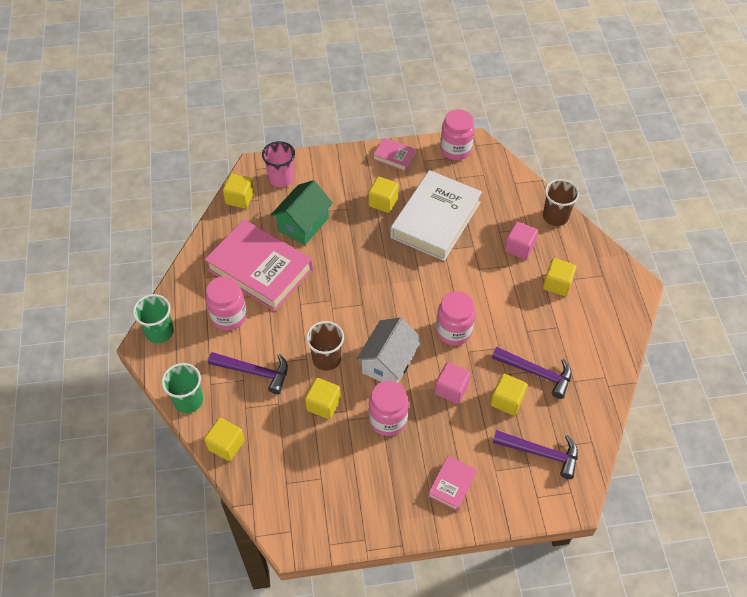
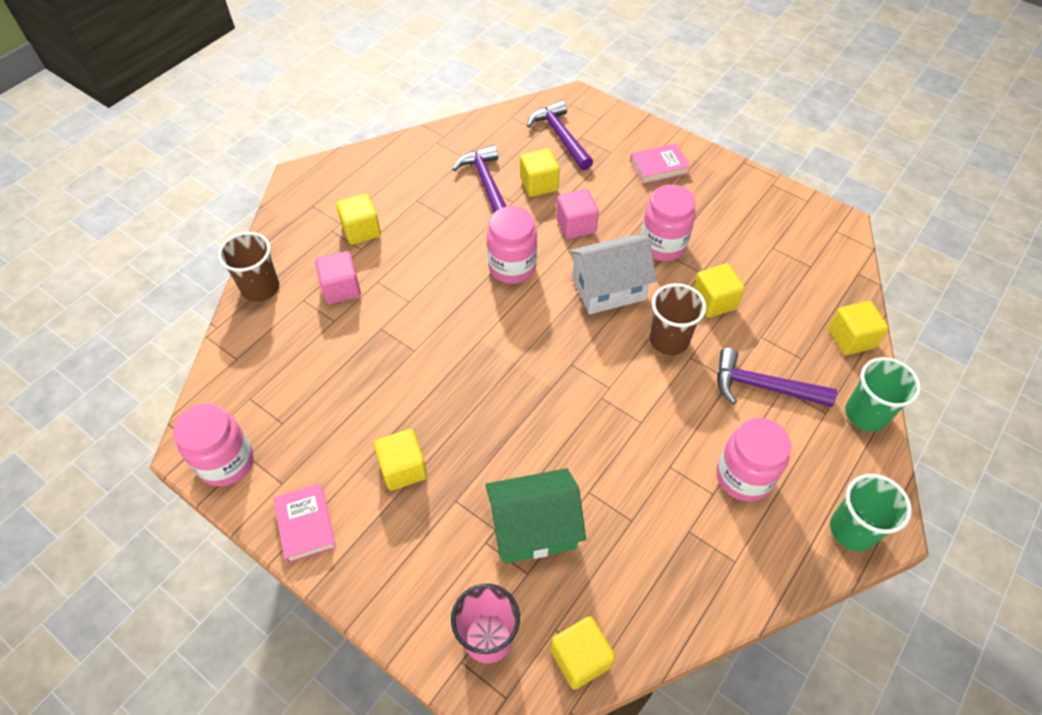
camera: 135 degrees left, 0 degrees up
(254, 372) = (762, 386): purple hammer -> purple hammer turned 45 degrees counterclockwise
(260, 269) = (650, 509): pink book -> none
(435, 220) = (377, 391): white book -> none

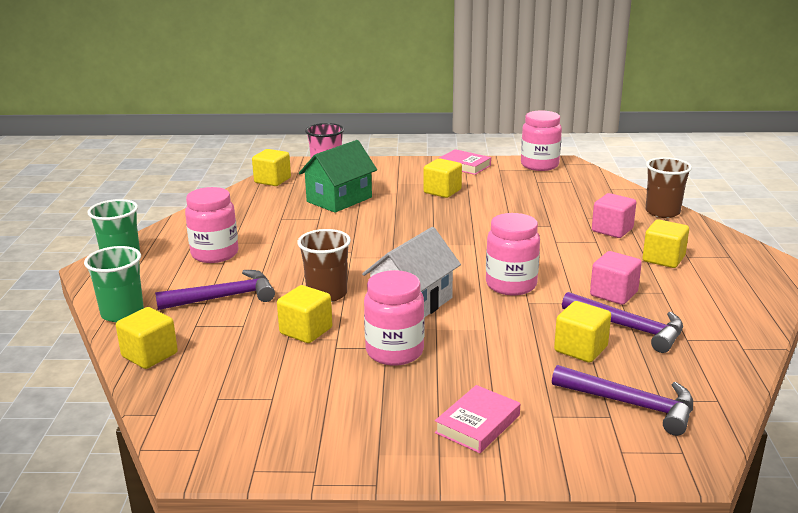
camera: 145 degrees right, 30 degrees down
(576, 225) = (497, 332): pink cube -> pink cube (613, 294)

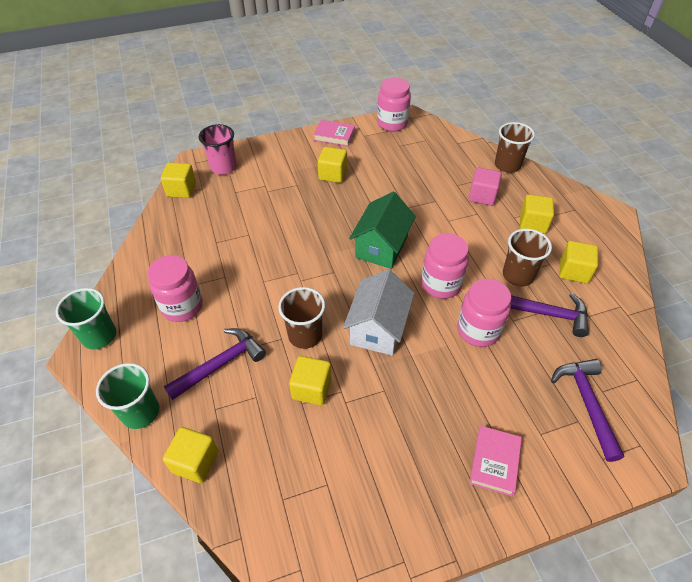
camera: 20 degrees left, 25 degrees up
(339, 199) = (253, 204): green house -> green house (381, 247)
(394, 352) = (394, 394): pink jar -> pink jar (478, 330)
(580, 349) = (524, 349): yellow cube -> yellow cube (573, 271)
(613, 294) = (518, 275): pink cube -> brown cup
(631, 404) = (586, 403): purple hammer -> purple hammer turned 105 degrees counterclockwise

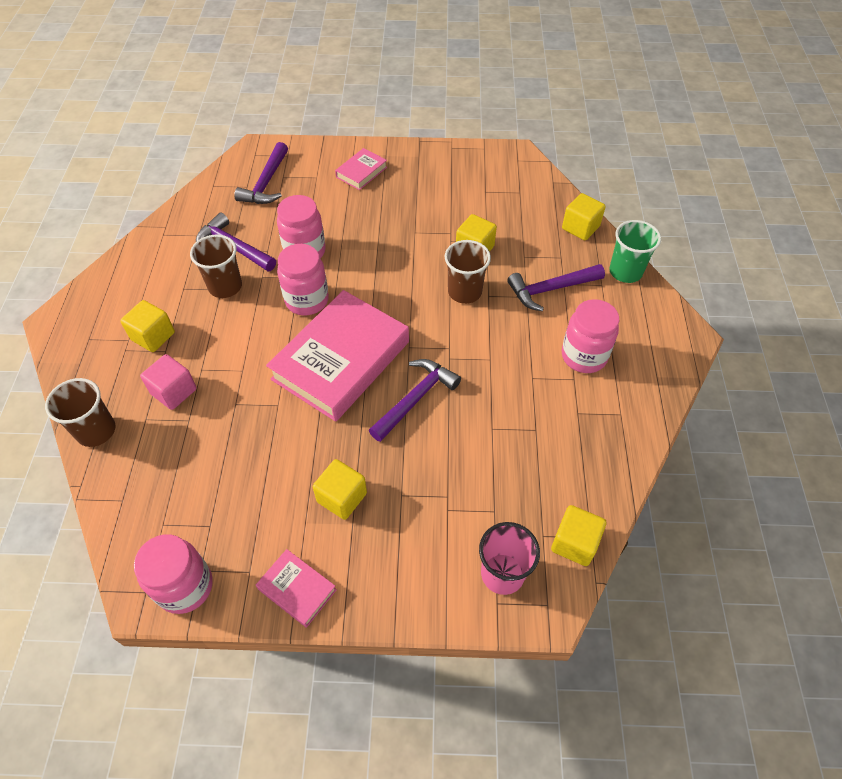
camera: 160 degrees left, 5 degrees up
(99, 336) = (672, 349): green cup -> none
(311, 237) = (415, 398): none -> purple hammer
(378, 328) = (393, 278): white house -> none
(381, 247) = (341, 360): green house -> pink book
(573, 271) = (169, 274): yellow cube -> none

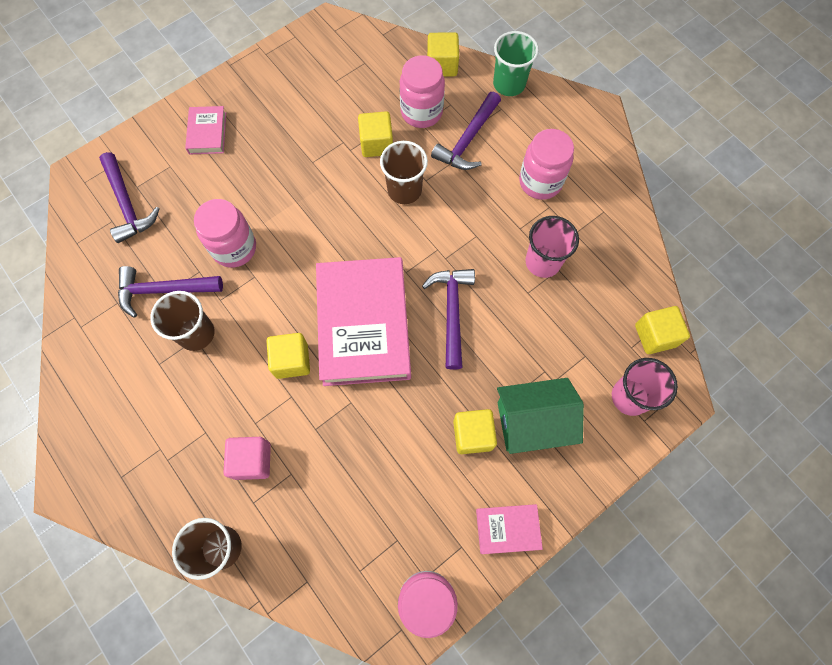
camera: 40 degrees left, 15 degrees up
(153, 336) = (180, 428): yellow cube -> yellow cube (292, 361)
(307, 300) = (282, 293): pink jar -> pink jar (421, 112)
(398, 525) = (532, 421): none -> green house
(527, 415) = (543, 262): none -> pink cup

